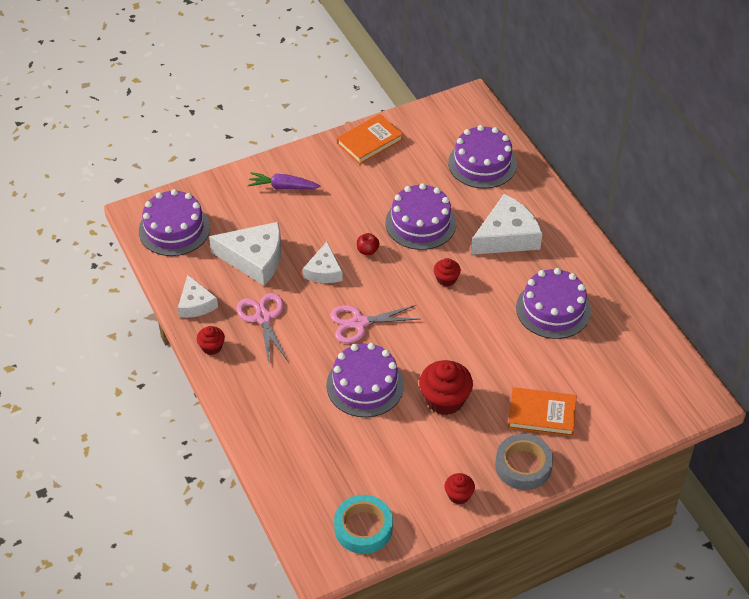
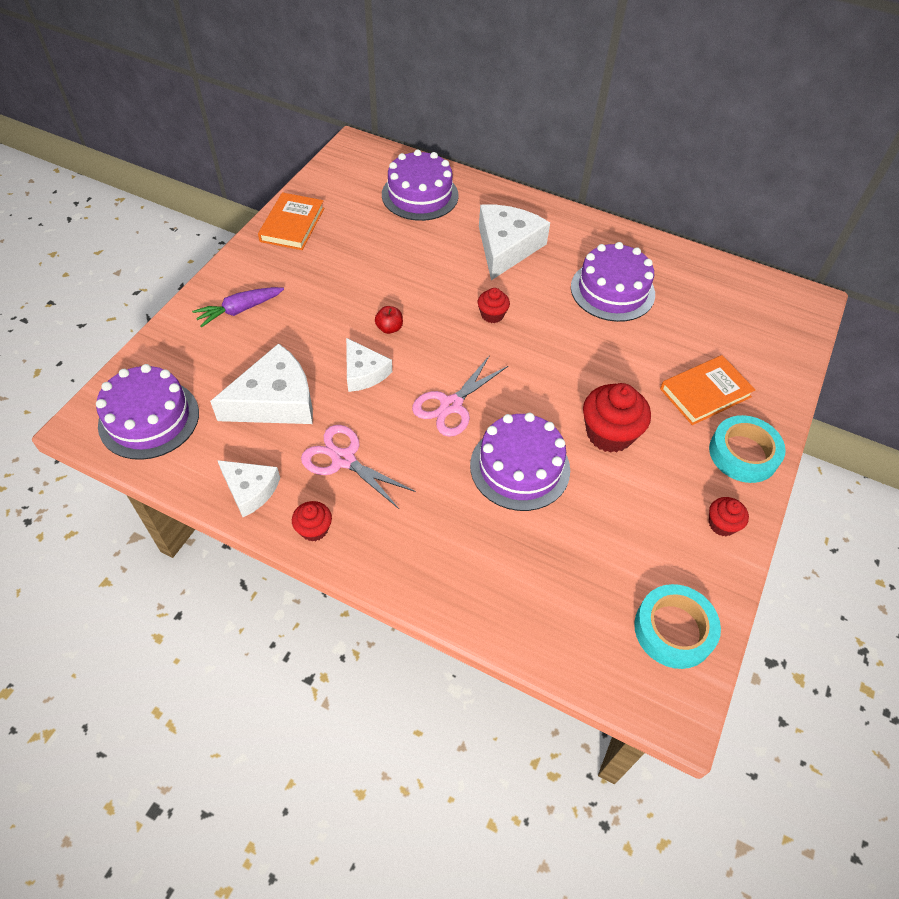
camera: 40 degrees left, 5 degrees up
(420, 223) = (415, 275): purple cake -> none
(523, 466) = (743, 453): grey tape -> turquoise tape

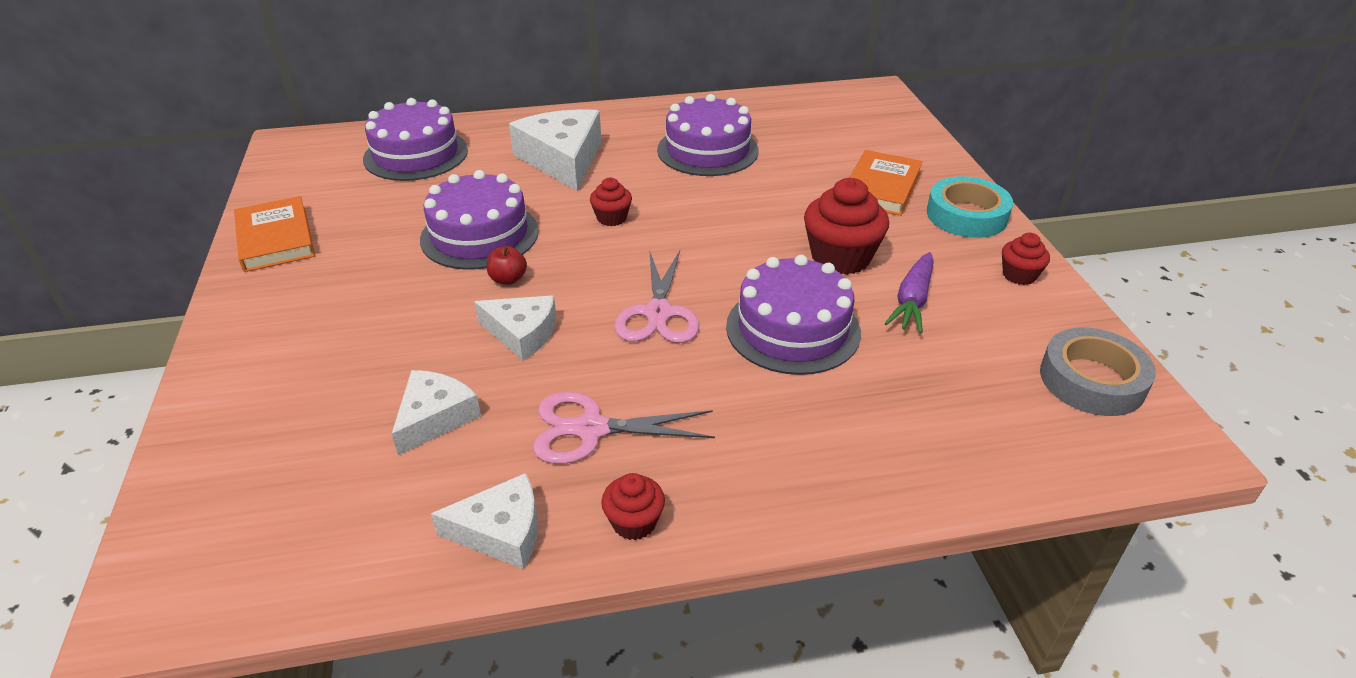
camera: 35 degrees left, 15 degrees down
(149, 419) = (257, 537): purple cake -> purple cake (479, 235)
(240, 310) = (284, 350): purple carrot -> purple carrot (912, 301)
(275, 401) = (435, 417): white cheese -> white cheese, size x0.60
(674, 630) = (1092, 380): turquoise tape -> grey tape

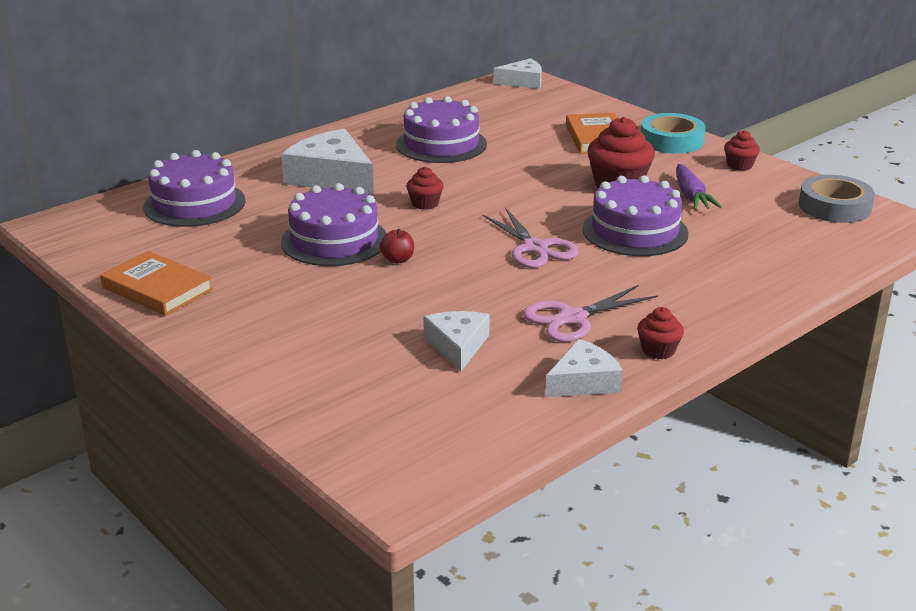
camera: 30 degrees left, 10 degrees down
(522, 333) = (454, 286): white cheese -> white cheese (523, 82)

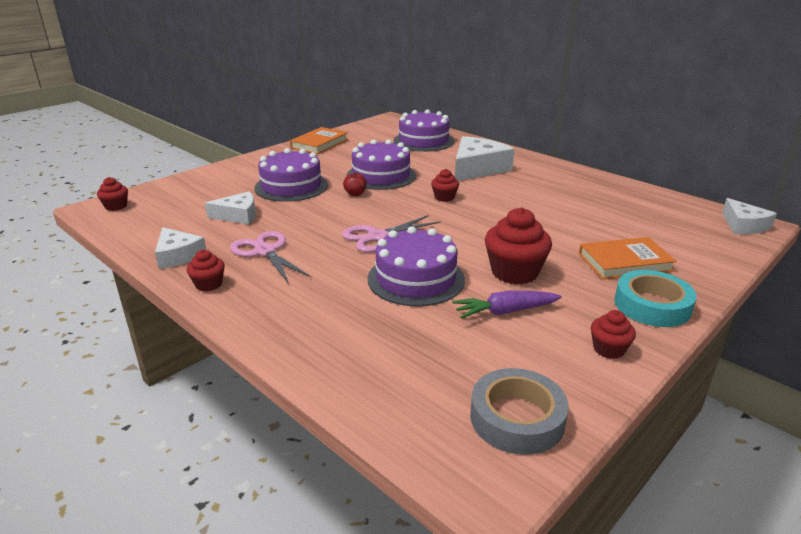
camera: 85 degrees right, 0 degrees up
(398, 469) = (116, 206): none -> red cupcake
(441, 144) = (558, 198): purple cake -> purple cake (291, 186)

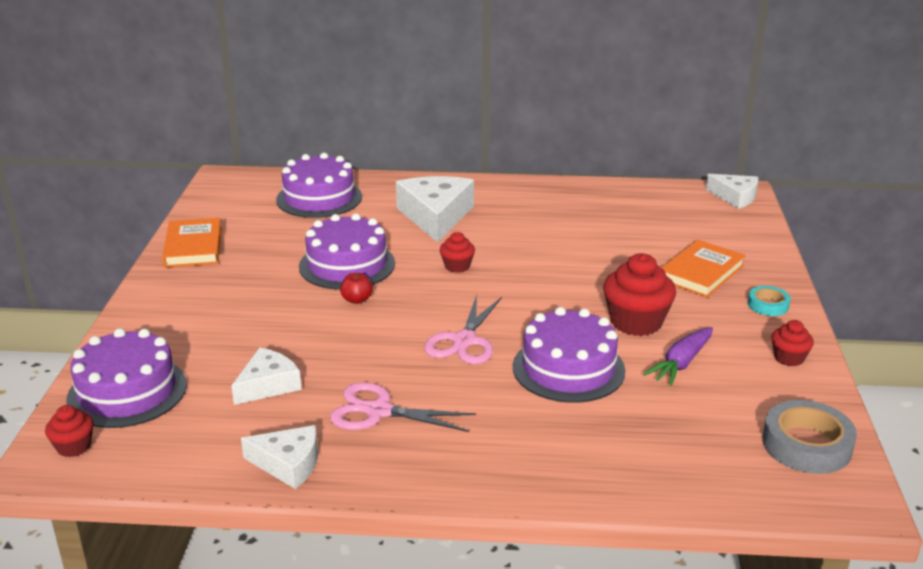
camera: 40 degrees left, 0 degrees up
(208, 284) = (385, 475): red cupcake -> none
(291, 186) = (264, 320): purple cake -> purple cake (127, 392)
(652, 305) = (768, 305): turquoise tape -> turquoise tape, size x0.56

